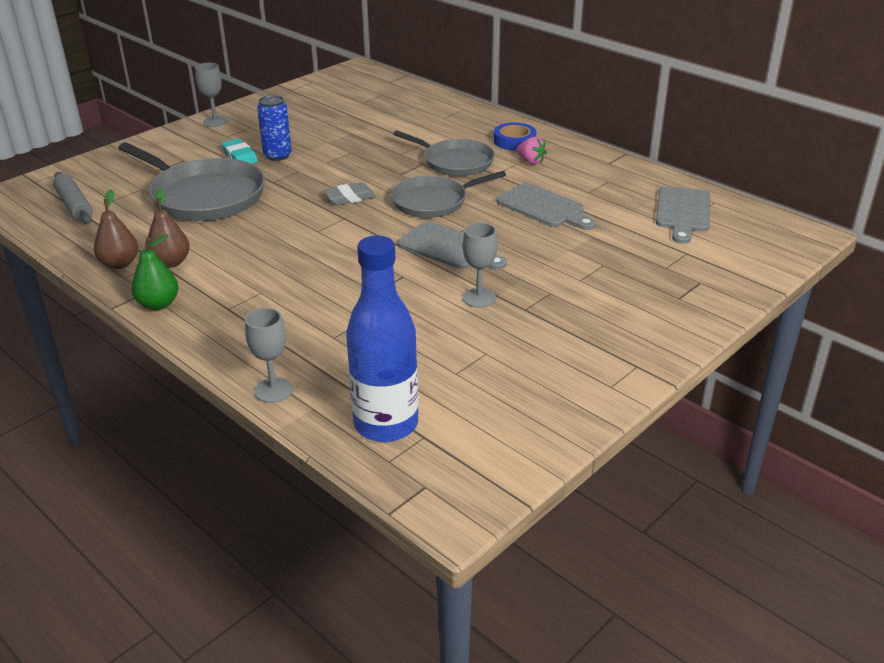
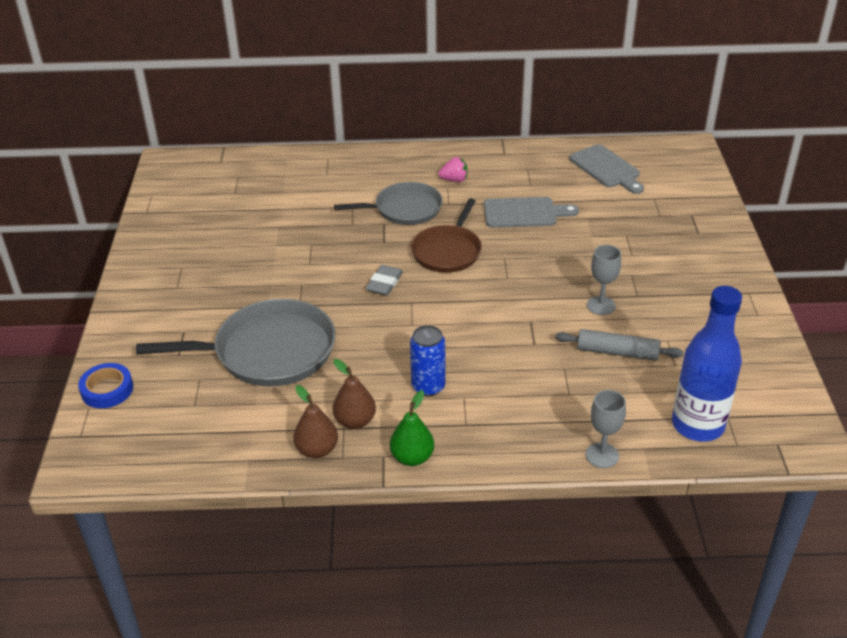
camera: 45 degrees left, 5 degrees up
(74, 205) = (170, 431): grey rolling pin -> grey rolling pin (617, 352)
(215, 122) = (138, 280): grey goblet -> none
(240, 156) = (227, 299): turquoise eraser -> none
(277, 155) = (258, 280): blue can -> blue can (428, 387)
(433, 201) = (448, 251): grey pan -> brown pan
(448, 248) = (520, 281): grey cutting board -> none
(514, 141) = (414, 168): blue tape -> blue tape (107, 390)

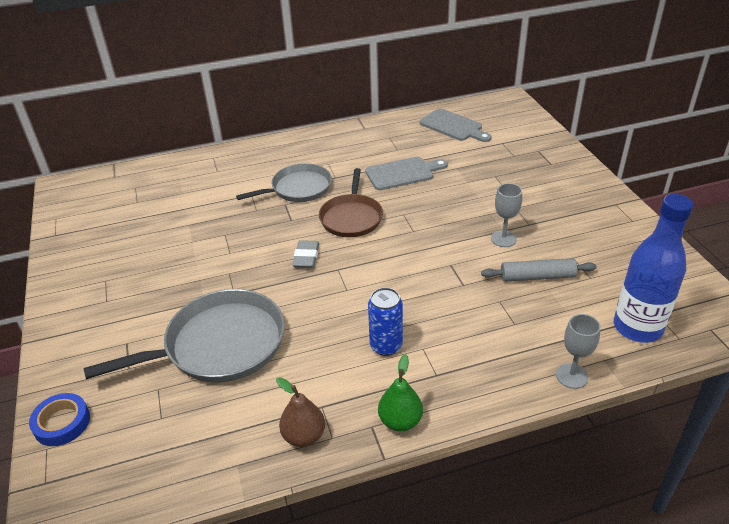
camera: 15 degrees left, 0 degrees up
(355, 421) = (330, 396): brown pear -> none
(454, 180) = (332, 156): pink strawberry -> none

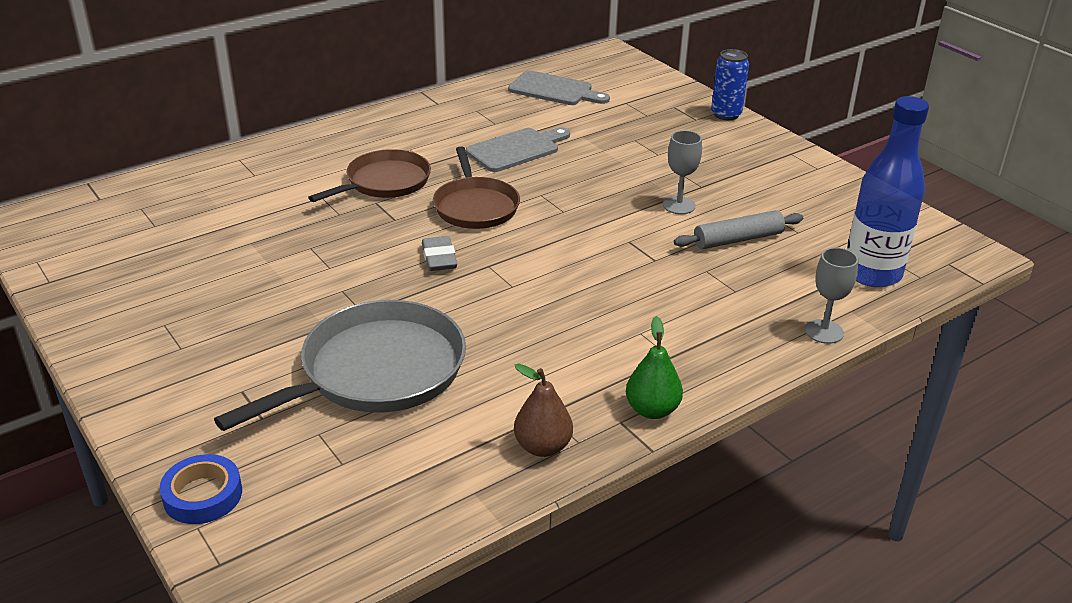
camera: 20 degrees left, 5 degrees down
(298, 188) = (384, 182): grey pan -> brown pan
(386, 346) = (594, 337): blue can -> blue can (726, 114)

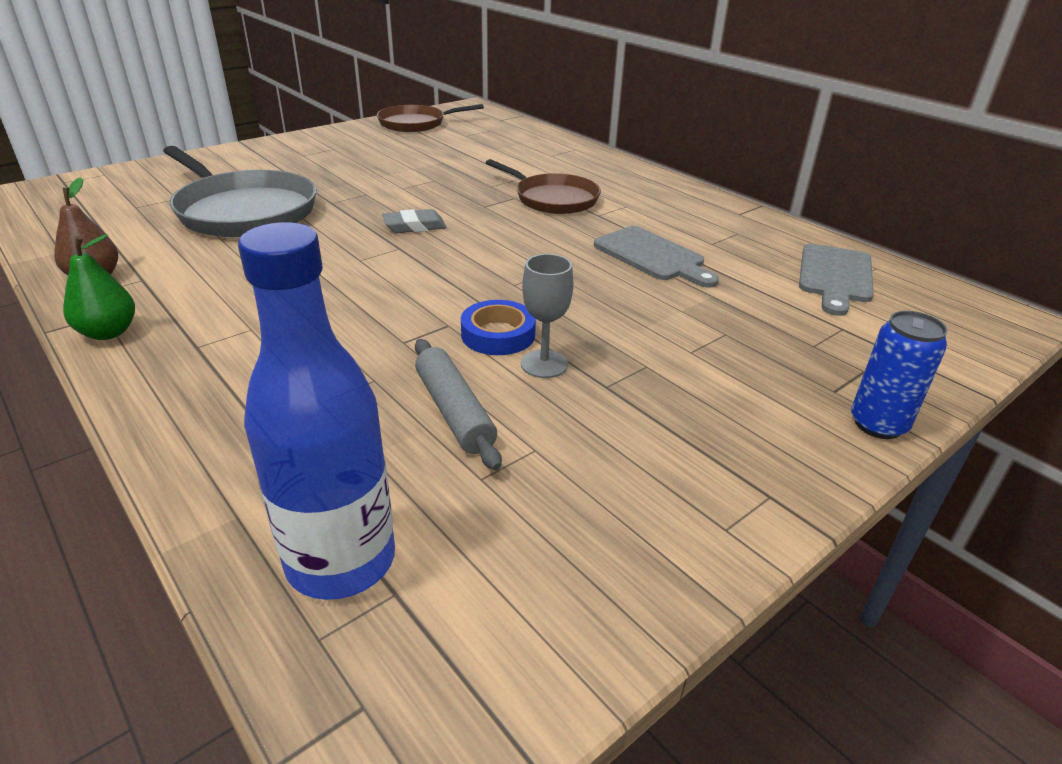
camera: 85 degrees right, 0 degrees up
(203, 495) = (134, 173): blue tape -> blue tape (498, 334)
(475, 206) = (515, 238): brown pan -> brown pan (415, 123)
(824, 331) = (193, 478): grey goblet -> none

